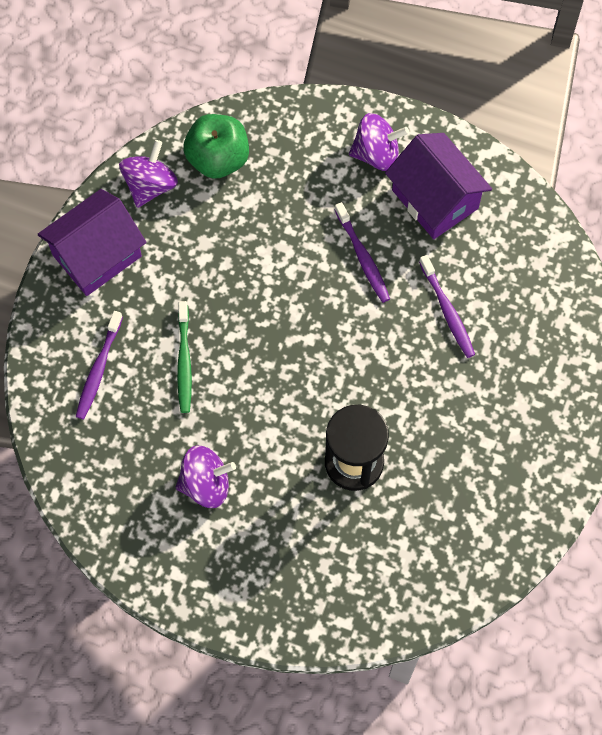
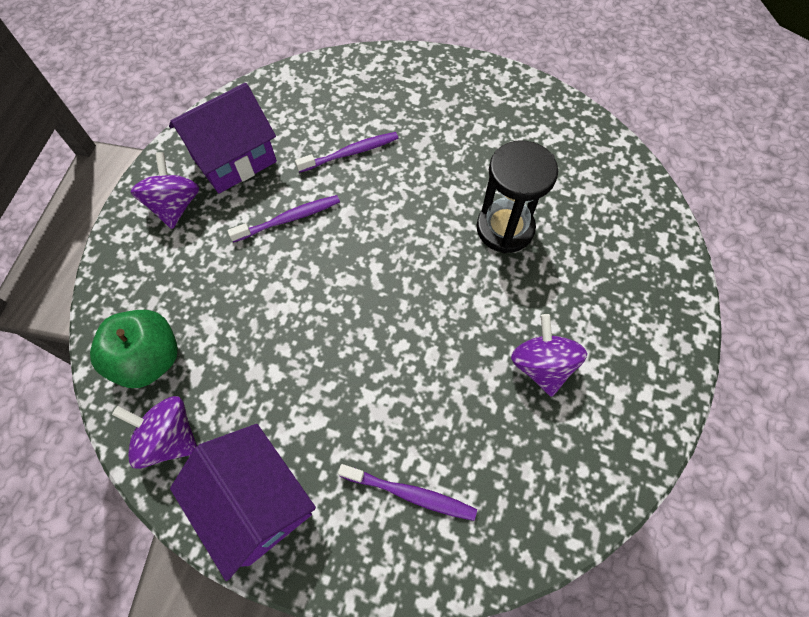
camera: 90 degrees left, 5 degrees down
(184, 361) = (400, 391): green toothbrush -> none

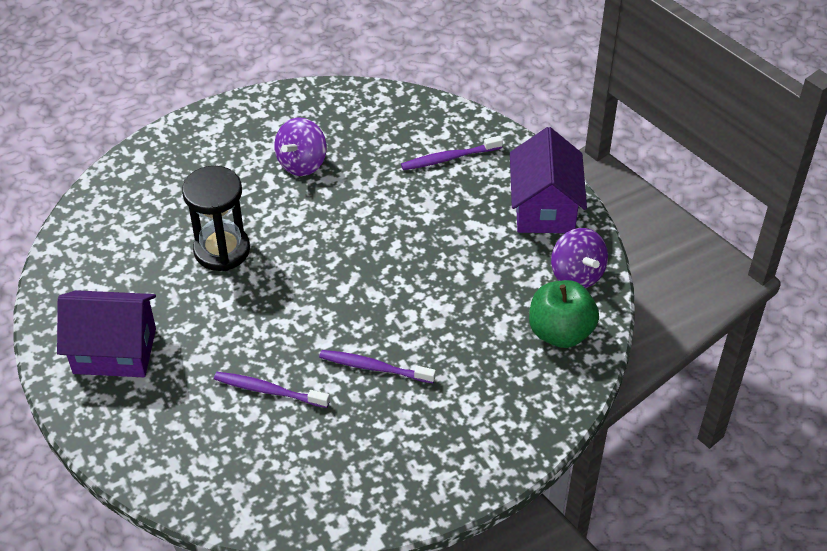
camera: 140 degrees left, 15 degrees down
(175, 206) = (459, 445): purple spinning top -> none
(234, 160) = (374, 456): purple house -> purple house (115, 351)
(410, 493) = (449, 158): purple toothbrush -> purple toothbrush turned 75 degrees counterclockwise

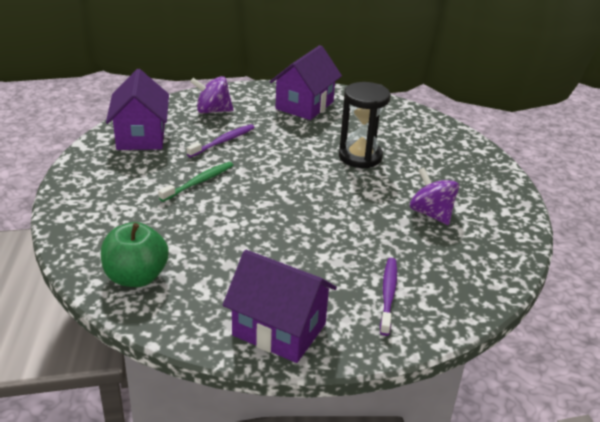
camera: 115 degrees right, 15 degrees down
(312, 483) = (141, 136): none -> purple house
(374, 367) = (199, 182): purple toothbrush -> green toothbrush
(577, 274) = (184, 314): purple spinning top -> purple spinning top (213, 111)

